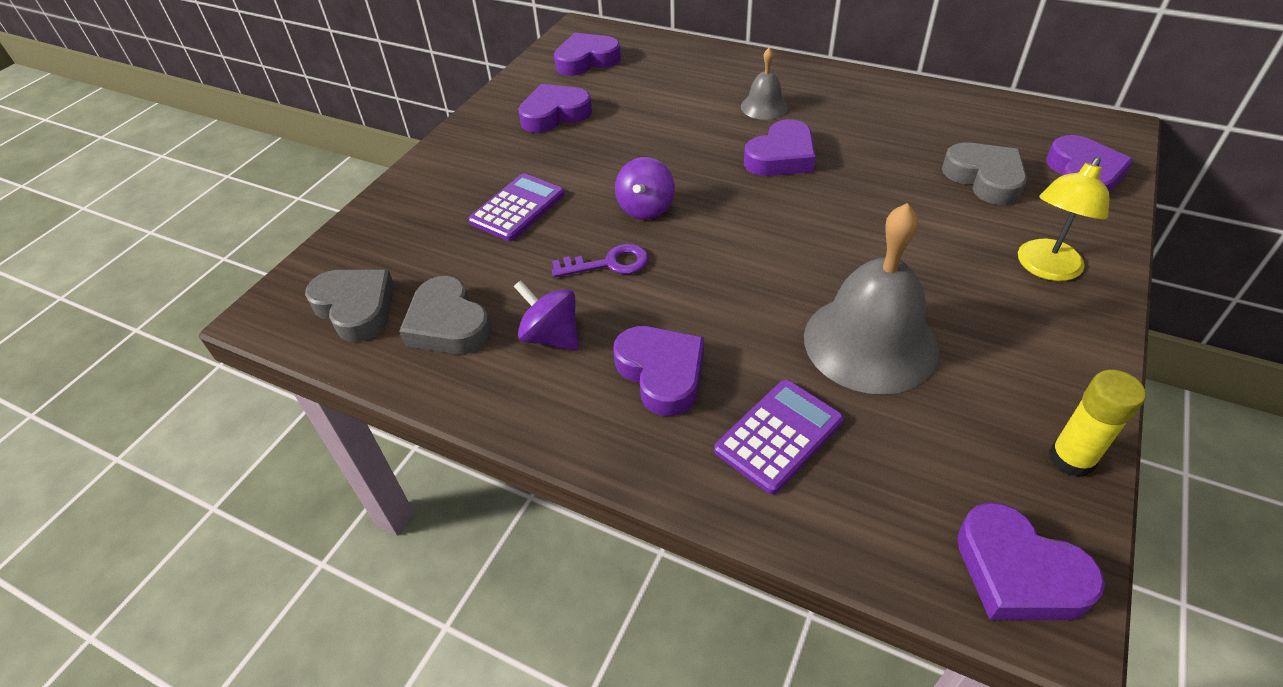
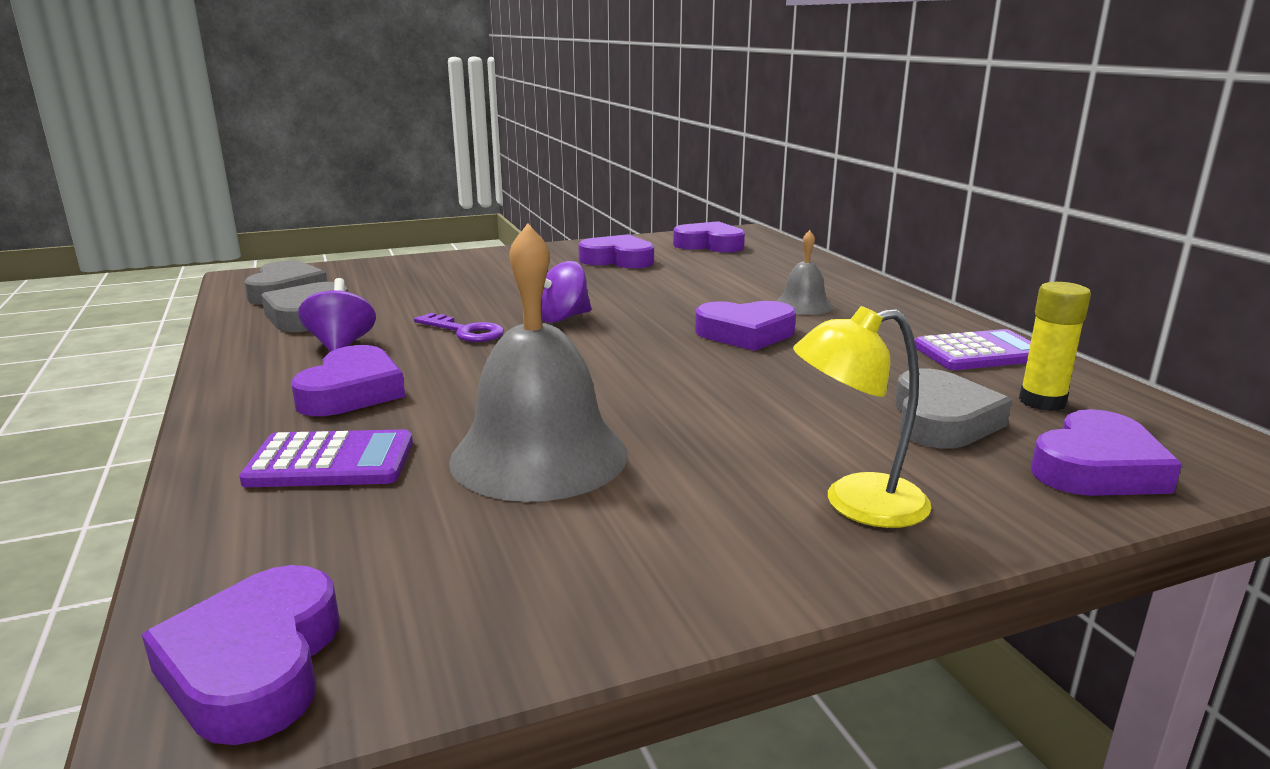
camera: 40 degrees right, 25 degrees down
(517, 208) = (479, 288): purple calculator -> purple calculator (979, 352)
(1071, 459) = (516, 637): yellow glue stick -> yellow glue stick (1042, 402)

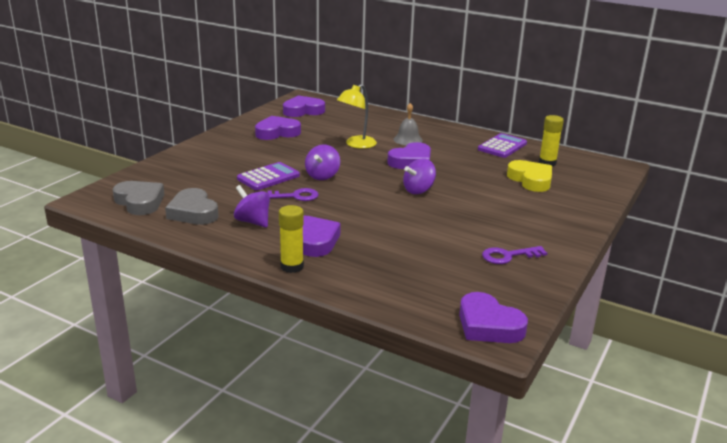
camera: 40 degrees left, 5 degrees up
(241, 415) = (292, 266): none -> yellow glue stick
(331, 462) = (373, 268): purple calculator -> purple calculator (268, 177)
(539, 456) = (438, 238): grey bell -> none
(603, 540) = (508, 256): none -> purple key
(669, 374) = (418, 190): none -> purple spinning top
(856, 503) = (551, 218): yellow lamp -> yellow lamp (356, 145)
(942, 420) = (531, 180): grey heart -> yellow heart
(1097, 468) = (590, 183): purple heart -> none

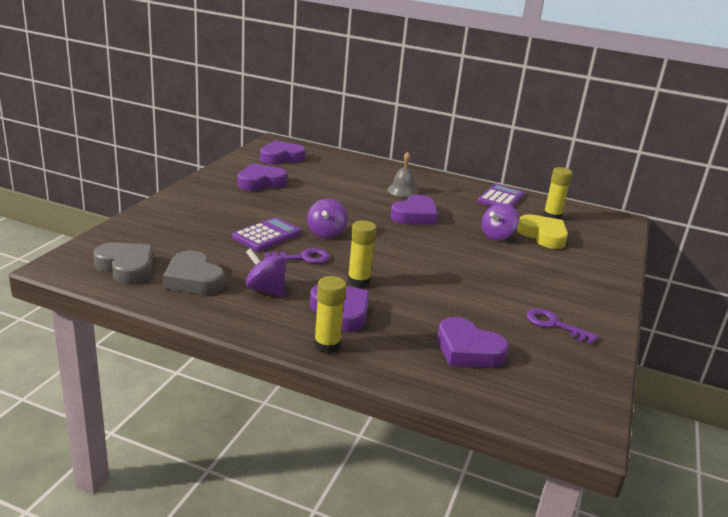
camera: 10 degrees left, 0 degrees up
(338, 216) = (358, 281): none -> yellow glue stick
(356, 145) = (351, 196): yellow lamp -> none
(418, 190) = (434, 249): purple spinning top -> purple spinning top (497, 236)
(488, 325) = (565, 411): purple heart -> purple heart (468, 350)
(508, 256) = (554, 325): purple key -> purple key turned 60 degrees clockwise

